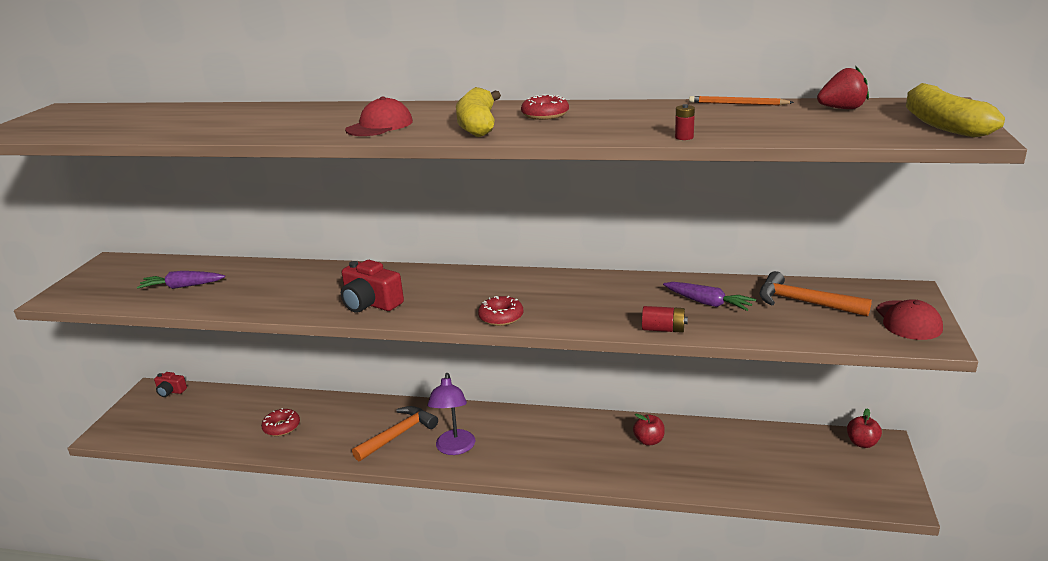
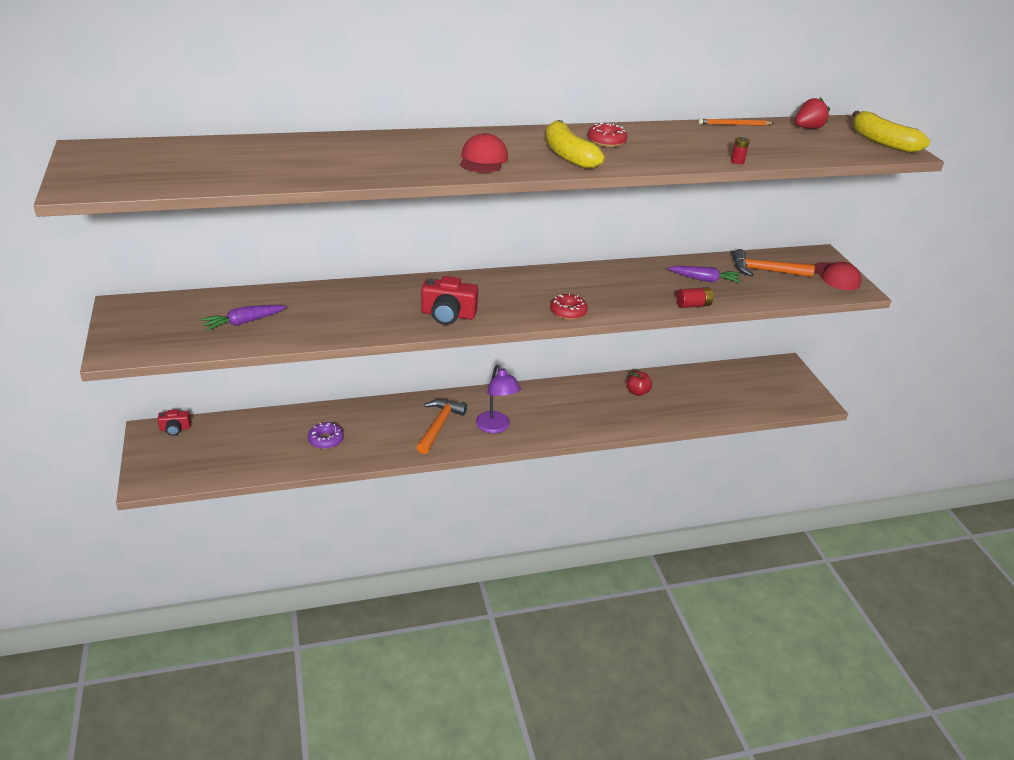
camera: 30 degrees left, 10 degrees up
(281, 427) = (326, 440): red donut -> purple donut
(862, 443) = (775, 366): red apple -> none

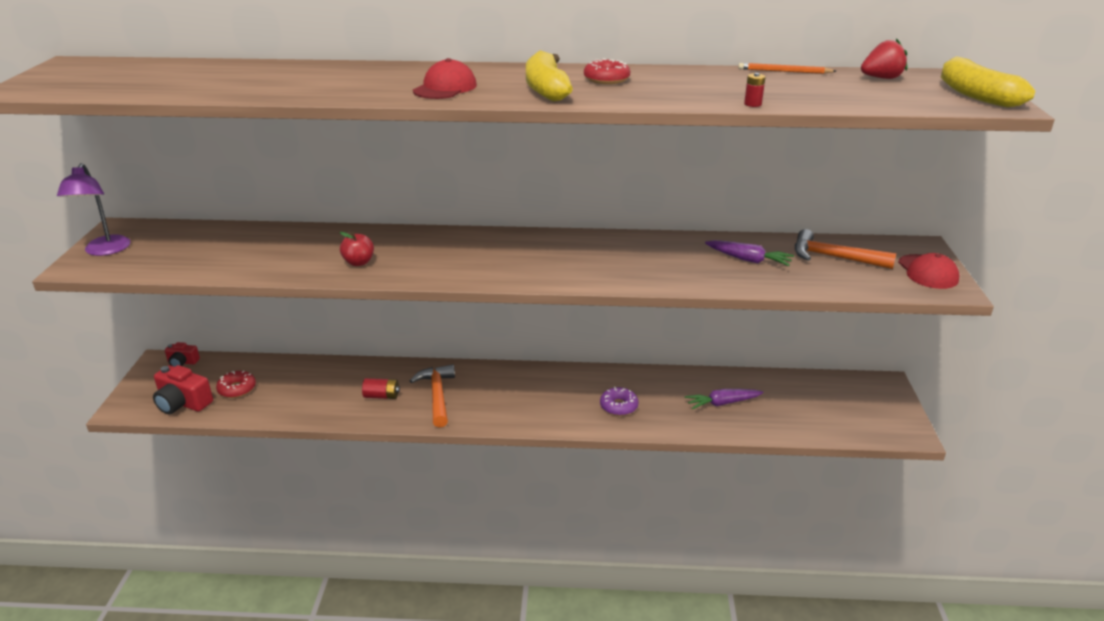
camera: 20 degrees right, 5 degrees down
(243, 322) = (214, 253): purple carrot -> purple carrot (722, 403)
(326, 440) = (314, 393): purple donut -> purple donut (618, 406)
(439, 425) = (437, 395): orange hammer -> orange hammer turned 45 degrees counterclockwise
(448, 315) = (423, 266): red camera -> red camera (183, 403)
(496, 427) = (497, 406): purple lamp -> purple lamp (105, 250)
(568, 312) = (558, 277): red donut -> red donut (237, 389)
(637, 392) = (680, 390): red apple -> red apple (358, 262)
(693, 305) = (715, 285): red battery -> red battery (382, 396)

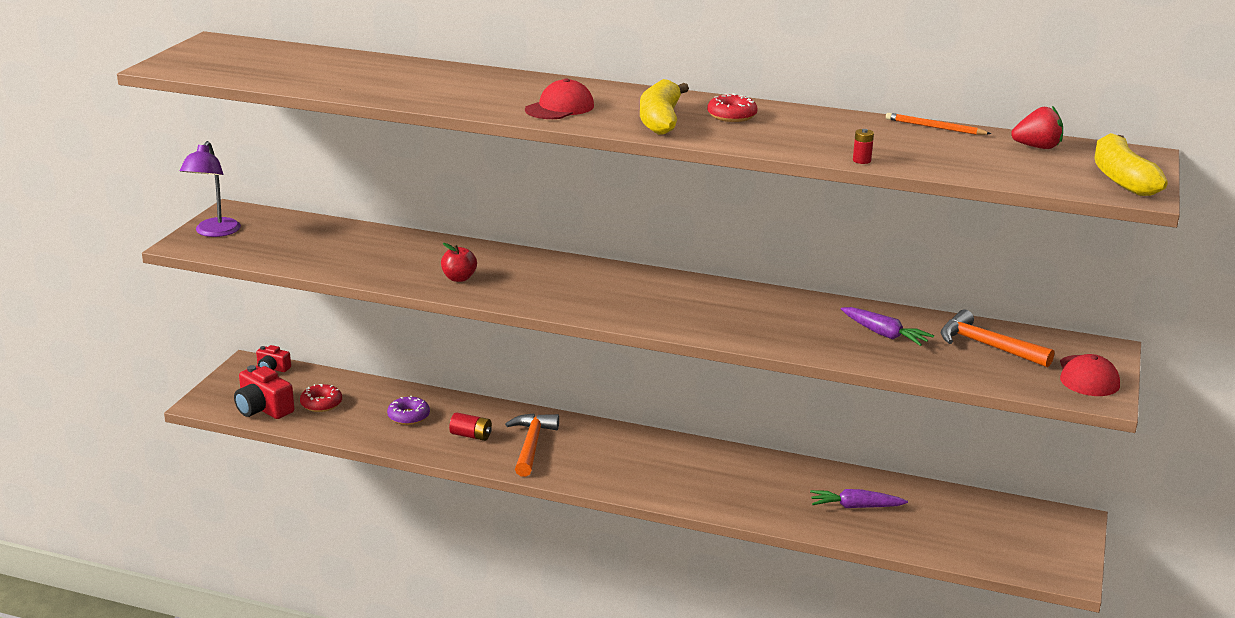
camera: 15 degrees right, 5 degrees down
(618, 406) = (731, 489): purple donut -> purple donut (408, 416)

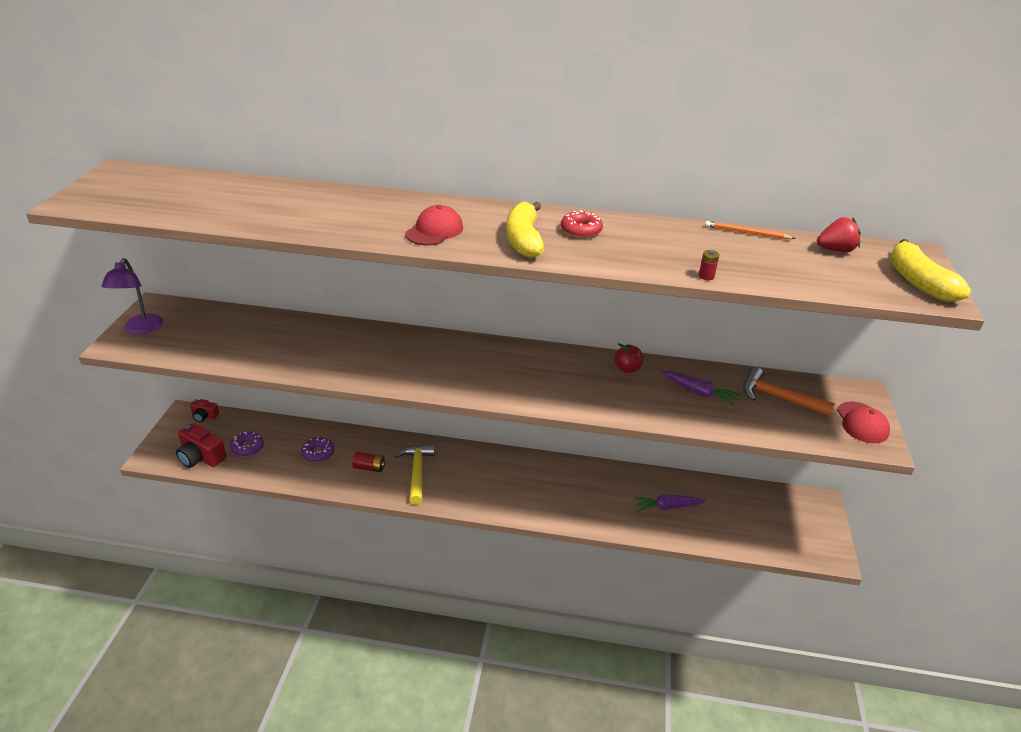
camera: 10 degrees left, 10 degrees up
(321, 404) = (247, 448): red donut -> purple donut
(459, 278) = (353, 363): red apple -> red apple (627, 369)
(531, 445) = (417, 472): orange hammer -> yellow hammer

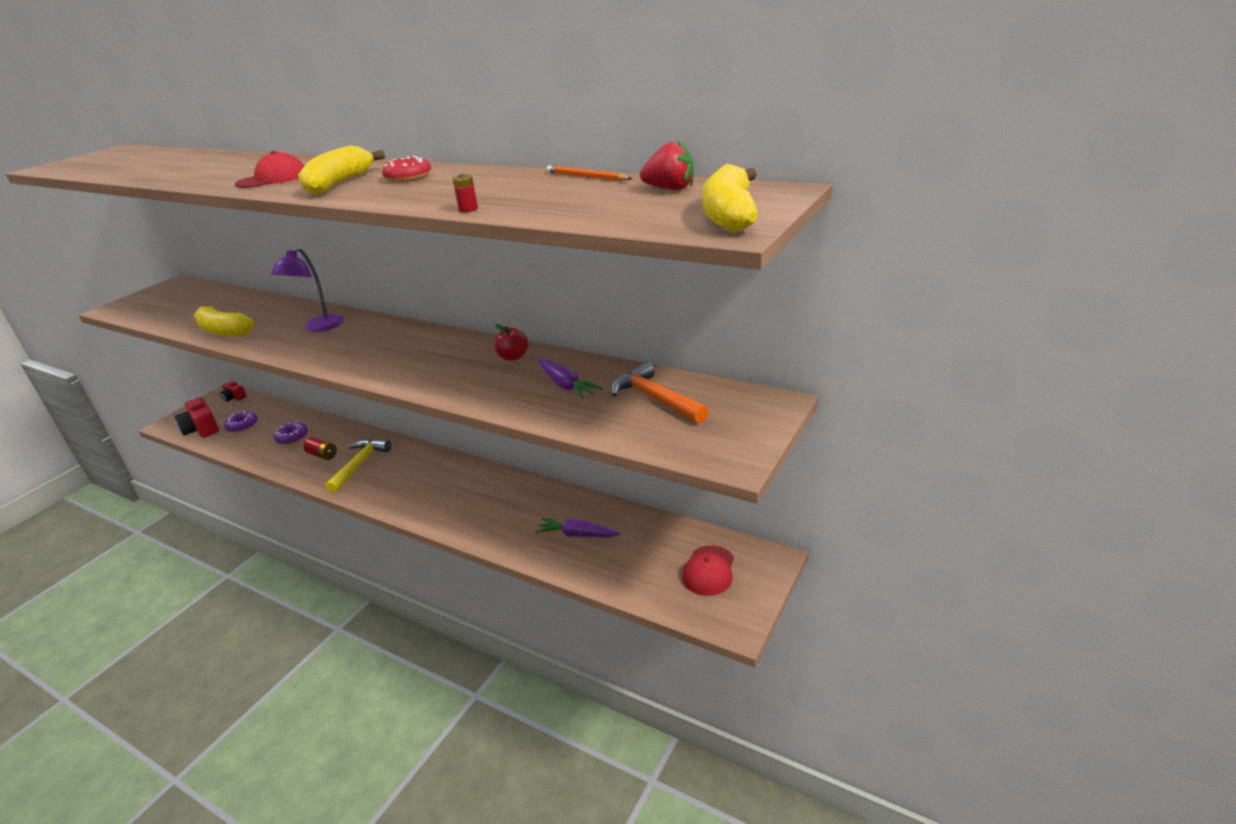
camera: 25 degrees right, 5 degrees down
(141, 329) = (143, 299): purple lamp -> purple lamp (319, 328)
(300, 364) = (224, 331): none -> yellow banana
(862, 423) = (736, 435): red cap -> red cap (709, 571)

